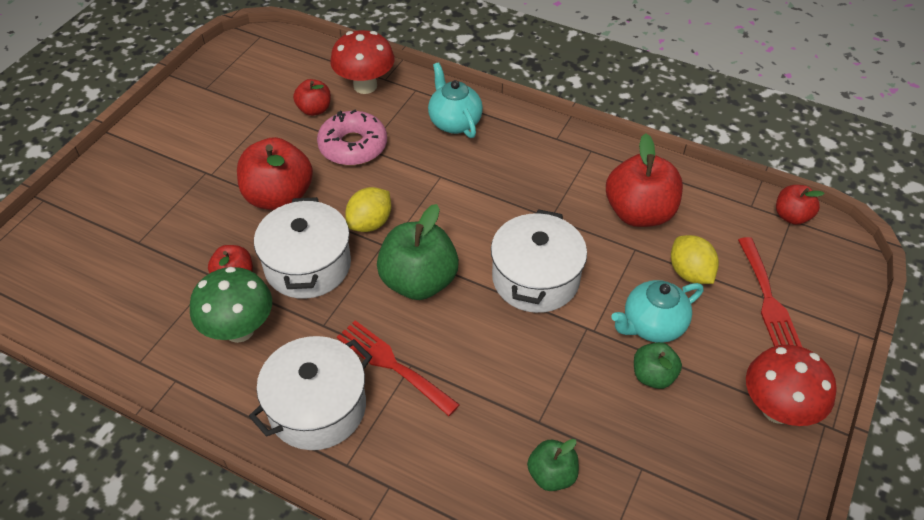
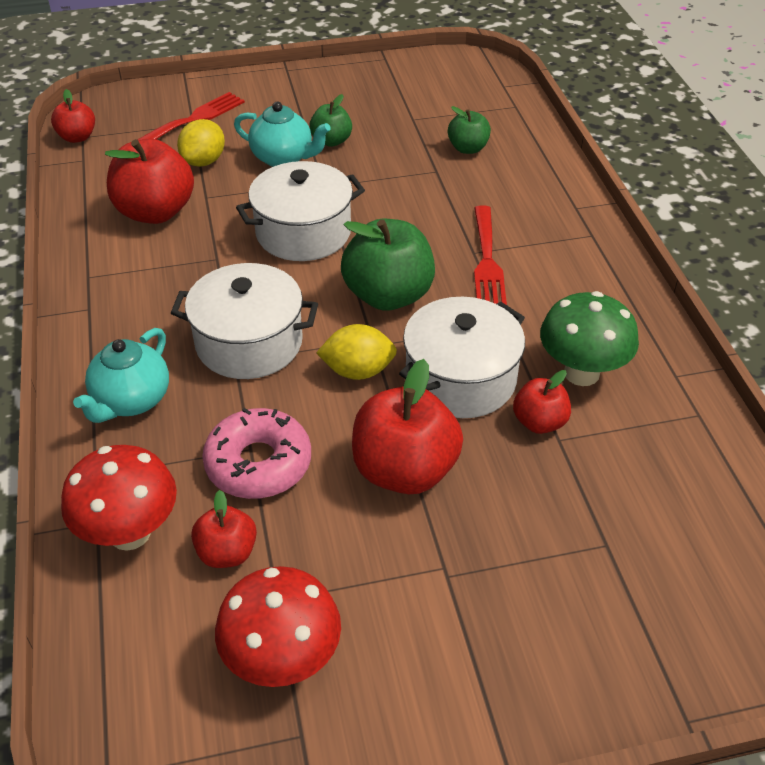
camera: 130 degrees left, 5 degrees down
(317, 407) = (575, 277): white pot -> white pot (249, 343)
(777, 409) = (296, 88): red mushroom -> red mushroom (282, 660)

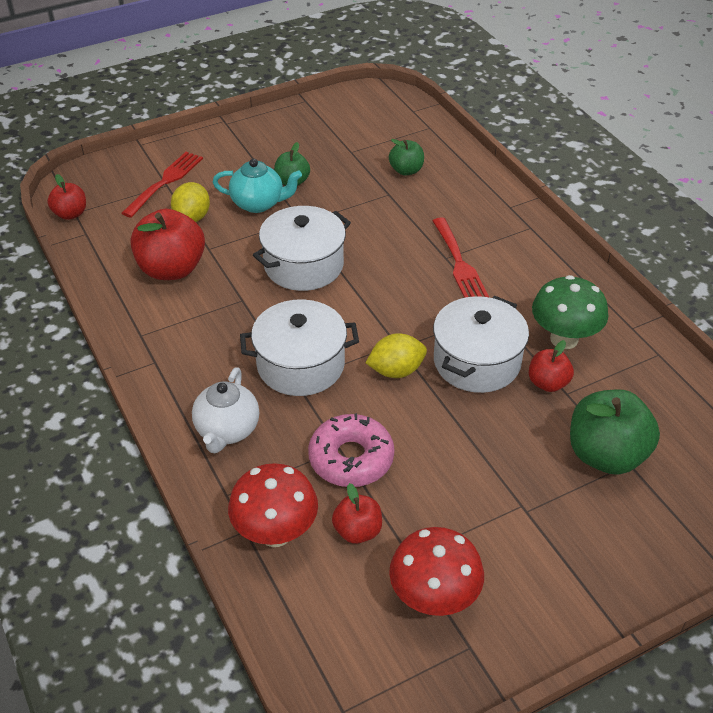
camera: 15 degrees left, 0 degrees up
(131, 401) = (227, 430): turquoise teapot -> white teapot
(388, 295) = (394, 305): green apple -> green apple (606, 455)
(404, 470) = (464, 440): red apple -> none

